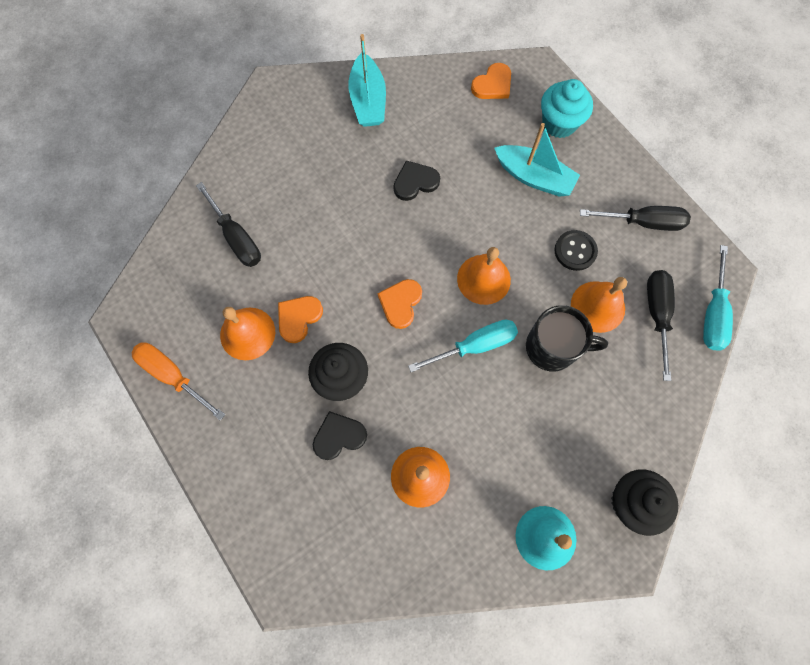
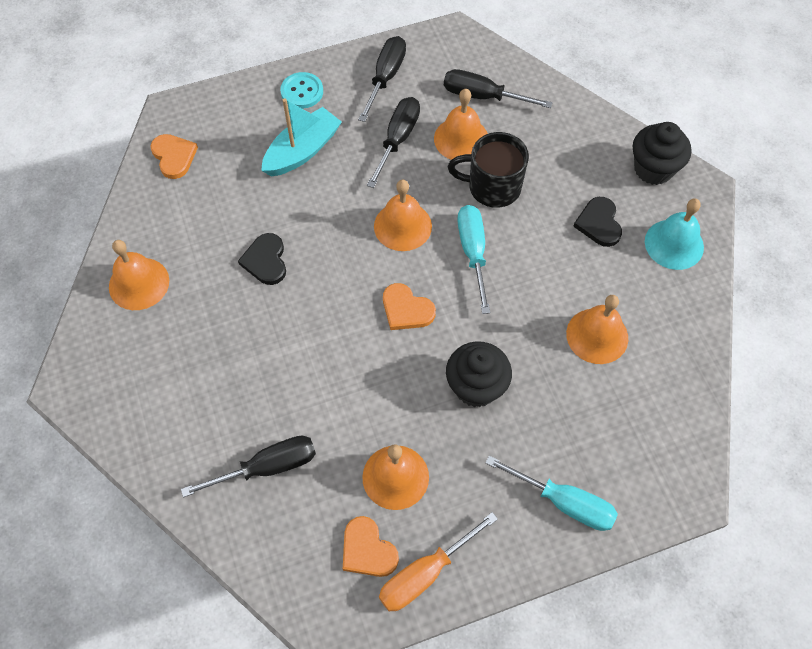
camera: 75 degrees left, 10 degrees down
(298, 318) = (393, 417): orange heart -> orange heart (367, 550)
(339, 436) = (539, 403): black heart -> black heart (599, 223)
(368, 101) = (139, 283): turquoise boat -> orange bell
(552, 347) = (492, 187): black mug -> black mug turned 105 degrees counterclockwise
(559, 123) = (248, 112): turquoise cupcake -> none
(575, 251) = (397, 140): black button -> black screwdriver
(598, 158) = (302, 92): none -> turquoise button
(713, 312) = (493, 55): turquoise screwdriver -> turquoise screwdriver (563, 502)

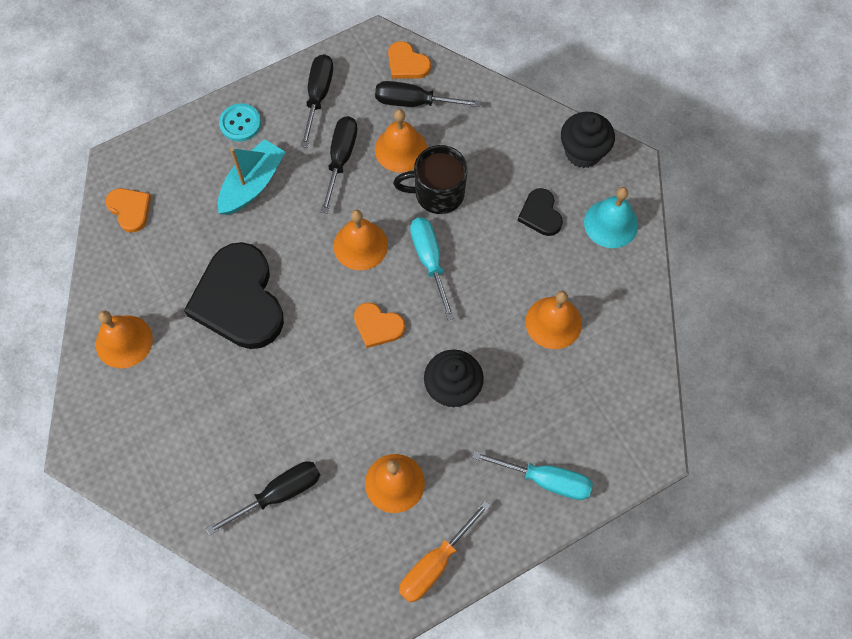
camera: 10 degrees left, 5 degrees up
(266, 261) = (239, 300): black heart -> black heart, size x2.11
(367, 550) = (381, 552): orange heart -> orange heart (407, 63)

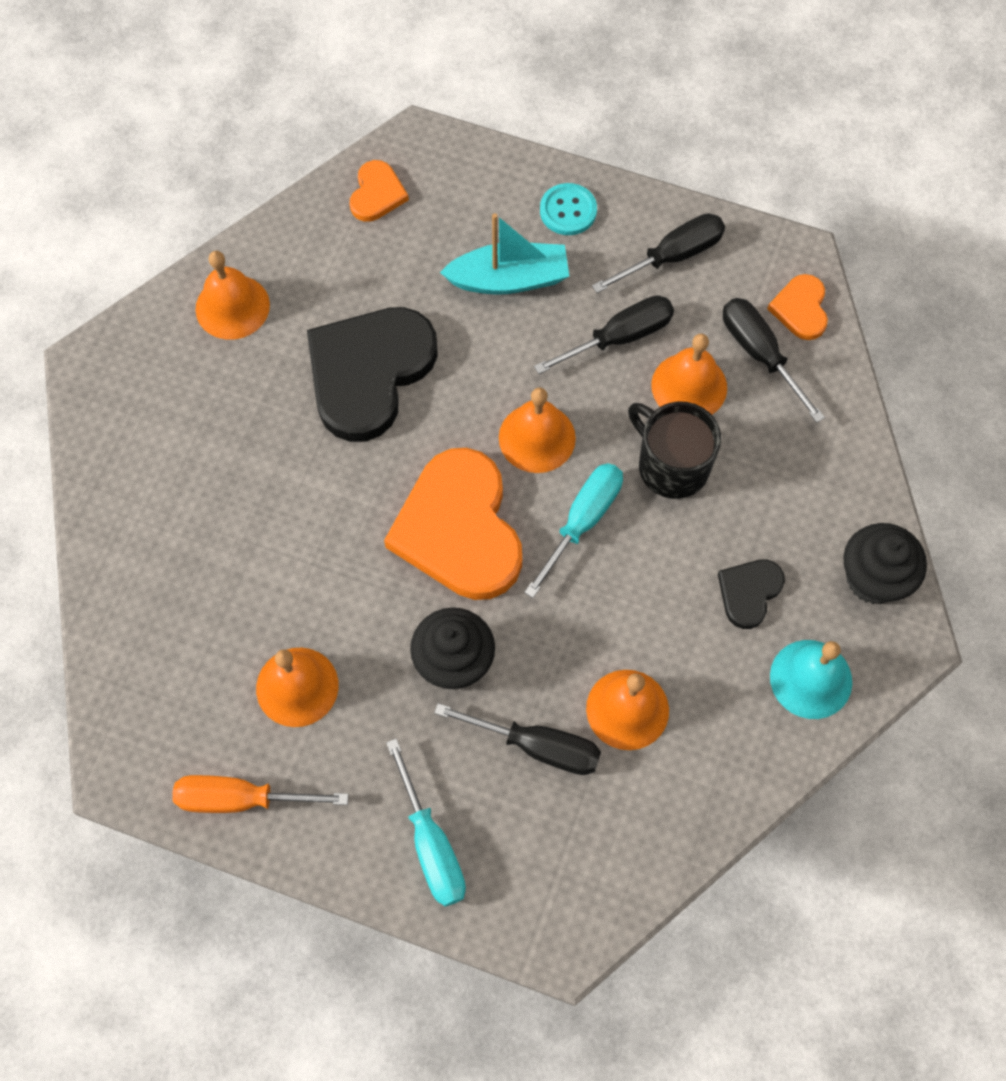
camera: 50 degrees right, 0 degrees up
(278, 494) = (191, 581): black screwdriver -> black screwdriver (536, 746)
(378, 326) = (459, 529): orange heart -> orange heart, size x2.11

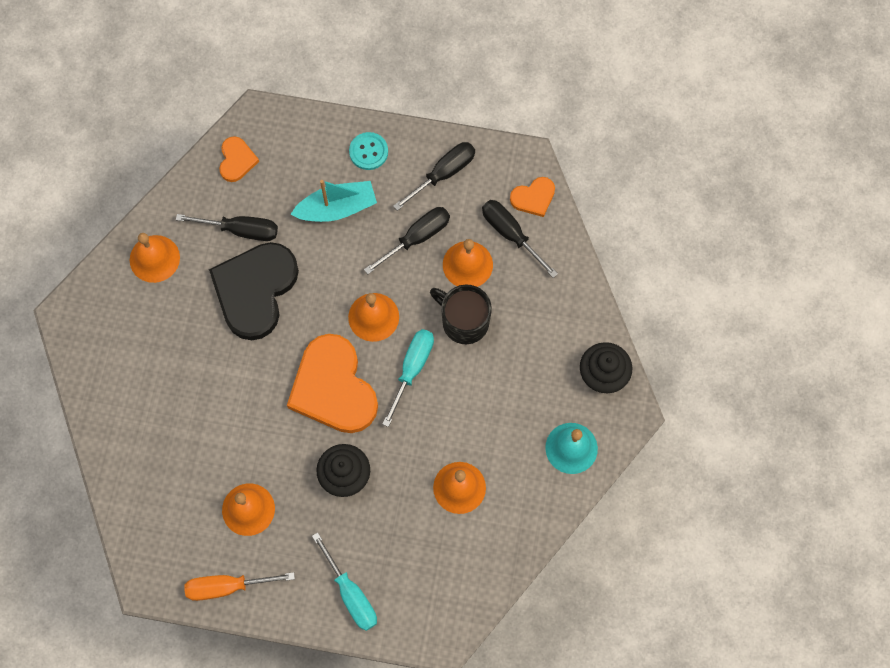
camera: 10 degrees left, 5 degrees up
(536, 746) = (406, 521): black screwdriver -> black screwdriver (240, 230)
(749, 592) = (525, 398): black heart -> none
(800, 309) = (533, 197): orange heart -> orange heart turned 105 degrees counterclockwise

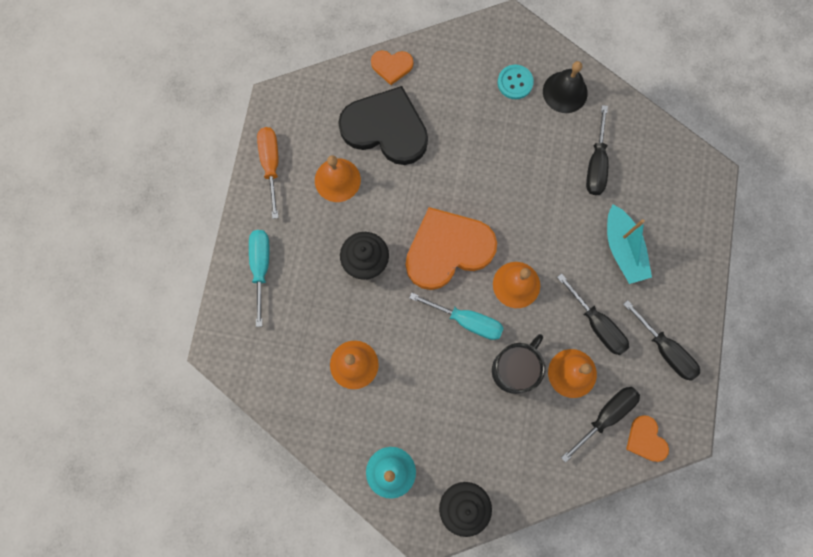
camera: 90 degrees right, 5 degrees up
(154, 258) = (565, 92): orange bell -> black bell
(237, 160) = (665, 158): orange heart -> orange heart (392, 66)
(255, 290) = (538, 178): black heart -> black heart (386, 128)
(350, 593) = (261, 268): turquoise screwdriver -> turquoise screwdriver turned 120 degrees clockwise
(368, 152) = (683, 277): turquoise button -> turquoise button (515, 82)

